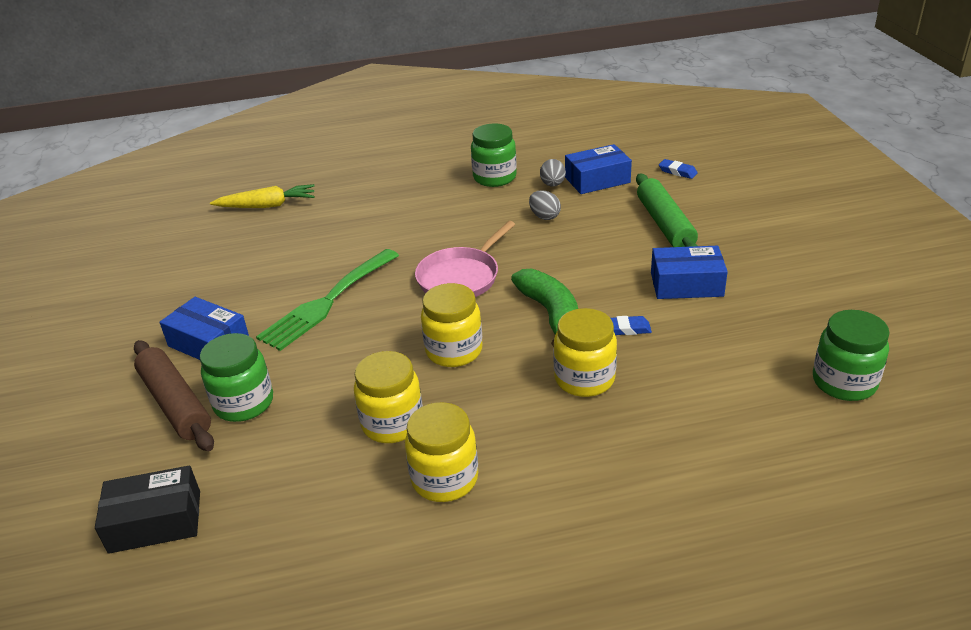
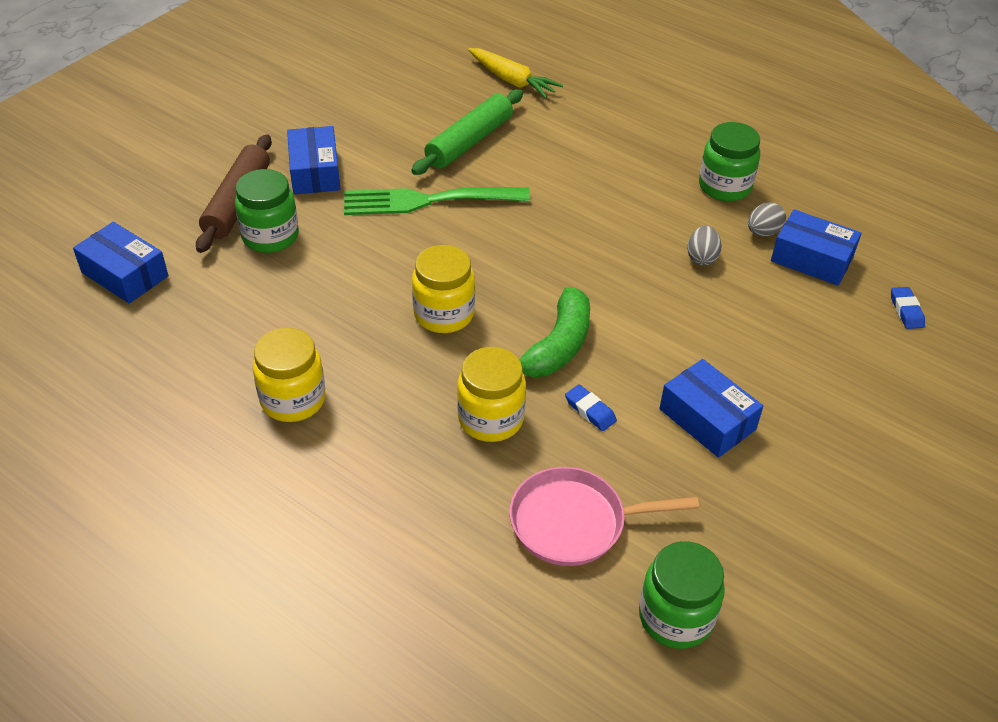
camera: 45 degrees right, 10 degrees up
(155, 521) = (125, 274): black box -> blue box
(392, 423) = (325, 332): yellow jar -> none
(461, 277) = (546, 258): pink pan -> pink pan (574, 522)
(665, 224) = (793, 351): green rolling pin -> green rolling pin (469, 142)

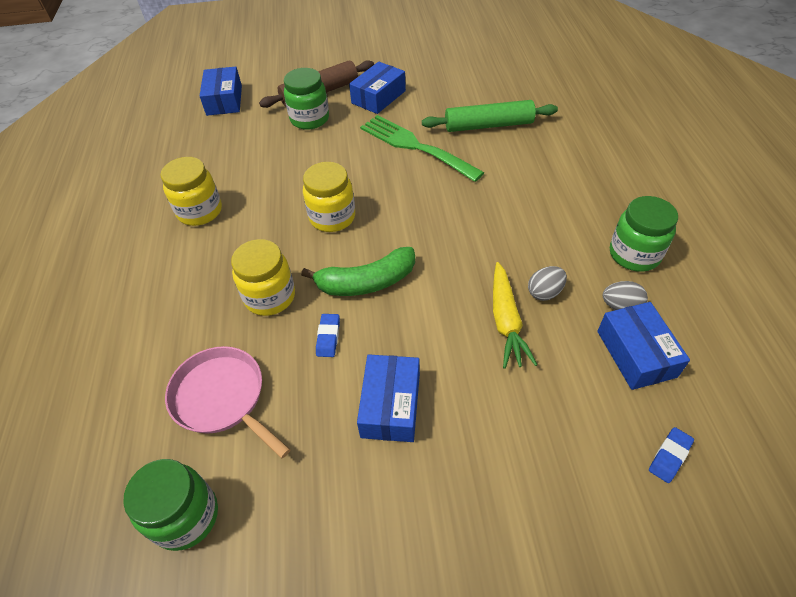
camera: 50 degrees right, 5 degrees up
(512, 81) = (569, 102): yellow carrot -> yellow carrot (506, 321)

